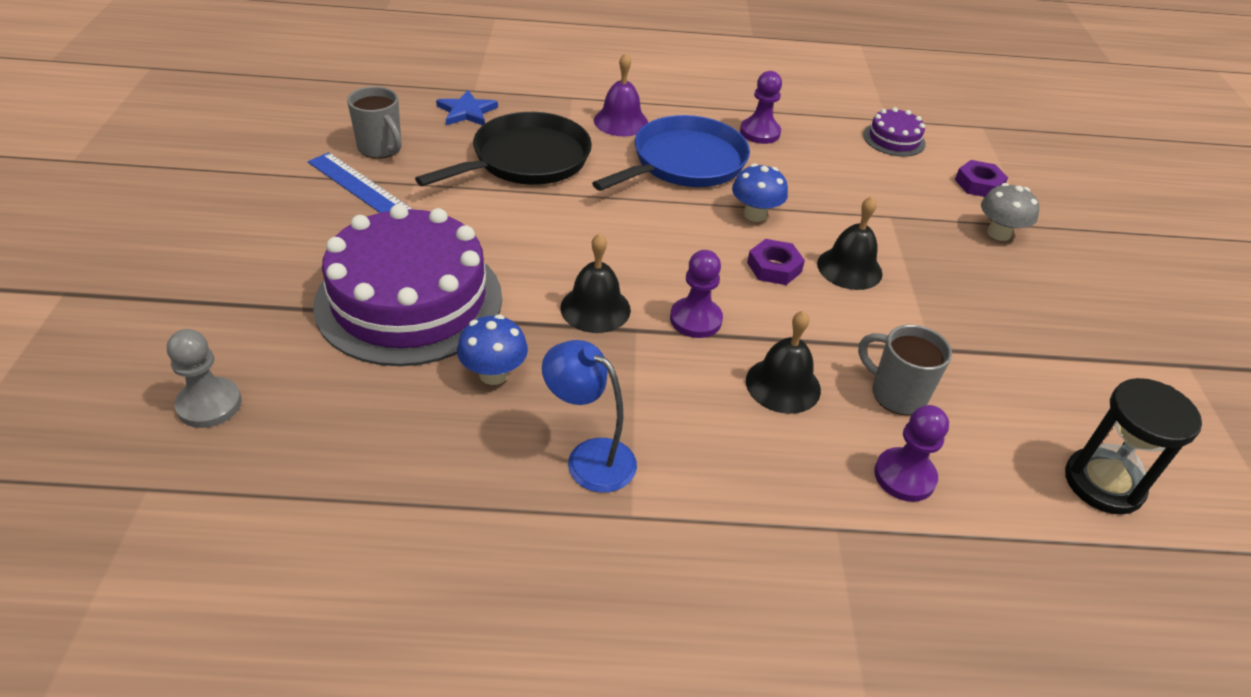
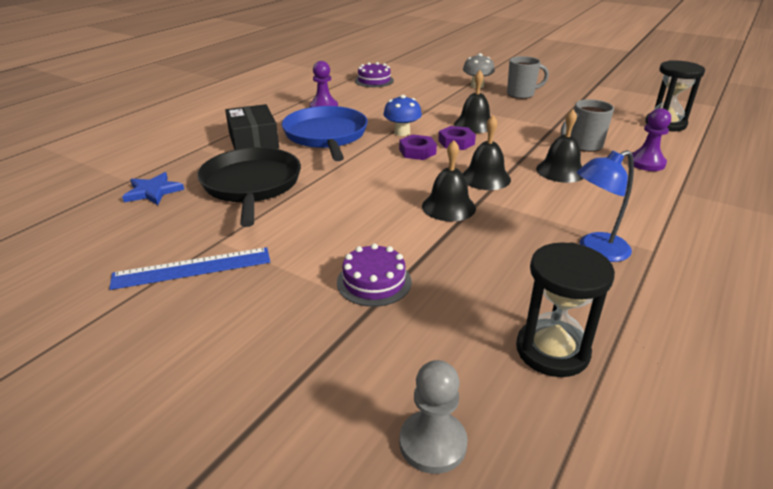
camera: 55 degrees left, 10 degrees down
(368, 455) = (552, 351): none -> black hourglass
(381, 148) = (146, 244): grey mug -> grey mug (521, 94)
(409, 300) = (374, 282): purple cake -> purple cake, size x0.44
(493, 374) = (490, 265): blue mushroom -> none
(621, 121) = (253, 141): purple bell -> black box
(695, 319) = (485, 178): purple pawn -> black bell
(978, 184) = (434, 77): purple nut -> purple nut (417, 152)

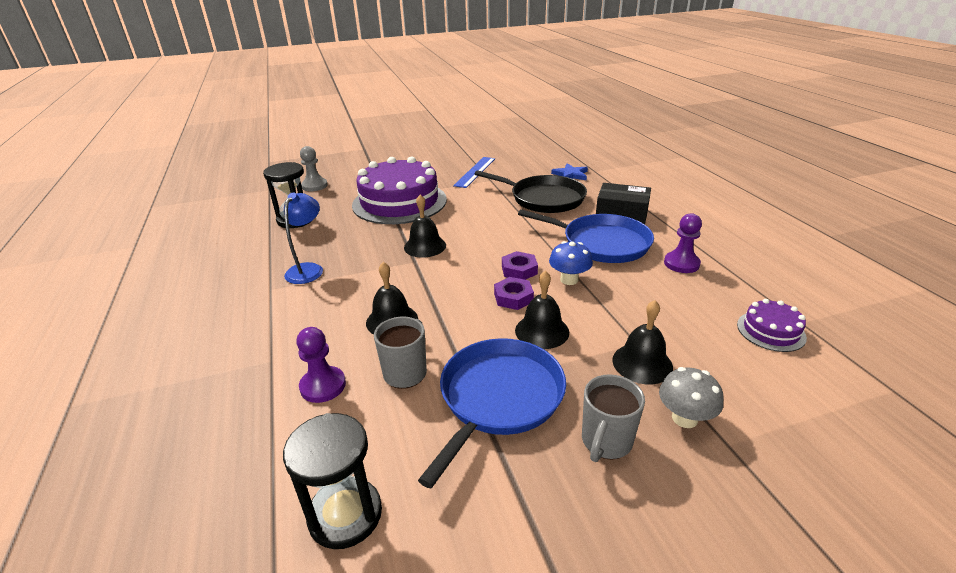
camera: 130 degrees right, 0 degrees up
(374, 282) = (399, 202): purple cake -> purple cake, size x2.27
(485, 178) = (436, 278): black bell -> black bell (642, 363)
(545, 119) = (498, 398): none -> blue pan

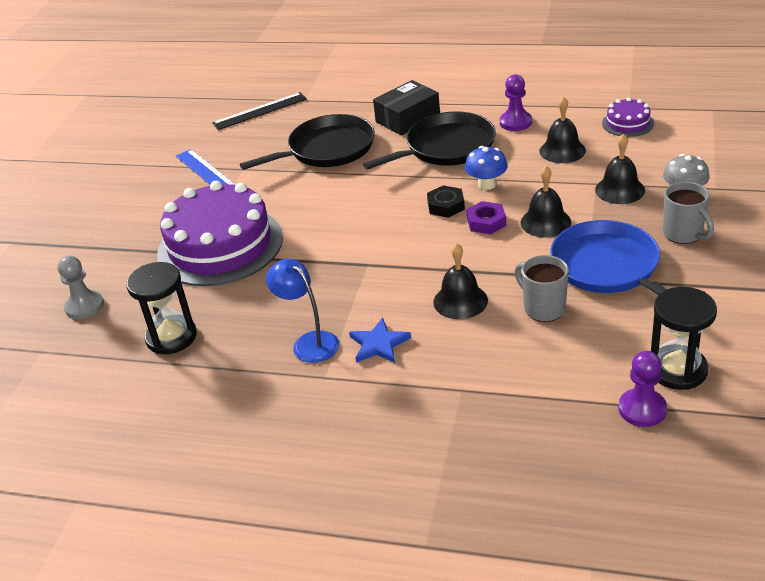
camera: 55 degrees left, 5 degrees up
(323, 386) = (525, 360): purple pawn -> purple pawn (642, 409)
(425, 246) = (344, 250): black bell -> black bell (562, 150)
(519, 270) = (446, 206): purple nut -> black nut
(562, 162) = (260, 111): none -> black ruler
(570, 174) = (294, 116): blue star -> blue star (379, 344)
(601, 243) = (446, 147): blue pan -> black pan

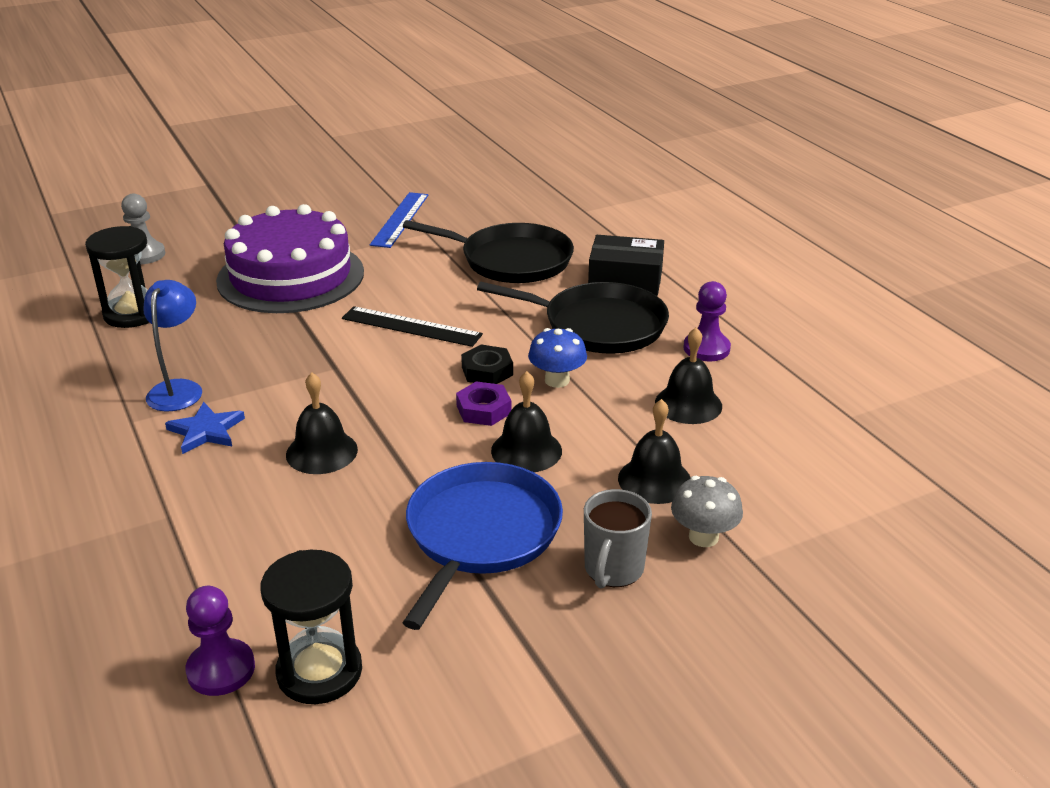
camera: 45 degrees right, 5 degrees down
(260, 111) = (534, 198): black ruler -> black ruler (411, 326)
(543, 308) = (356, 515): grey mug -> none
(627, 123) = (812, 429): purple cake -> none

